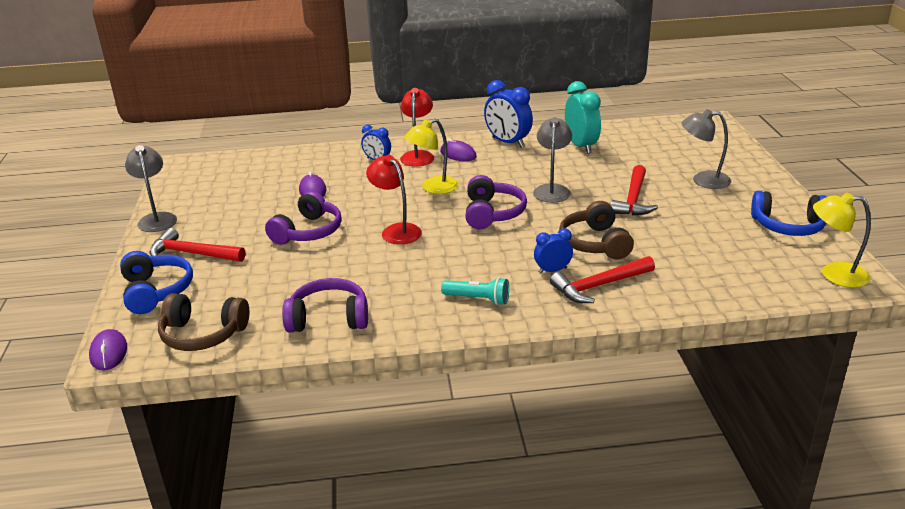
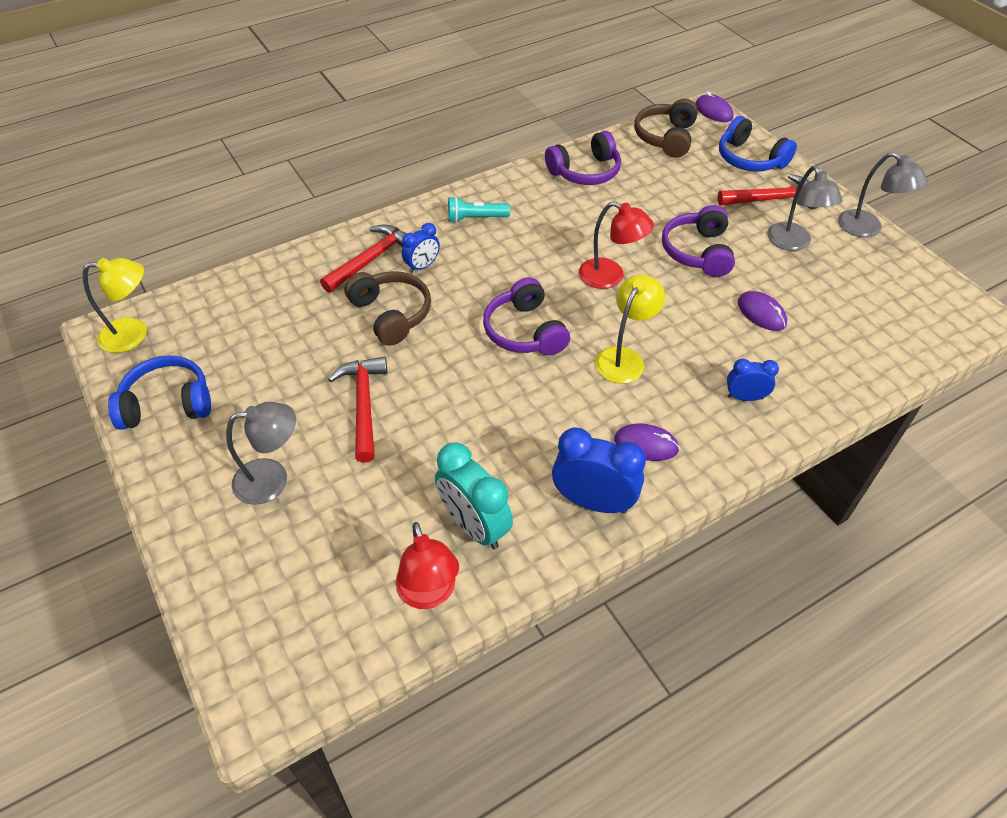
camera: 155 degrees right, 20 degrees up
(203, 334) = (666, 138): brown headphones -> brown headphones turned 60 degrees counterclockwise
(418, 155) = (699, 424): red lamp -> red lamp (429, 594)
(552, 190) = (474, 396): grey lamp -> grey lamp (793, 243)

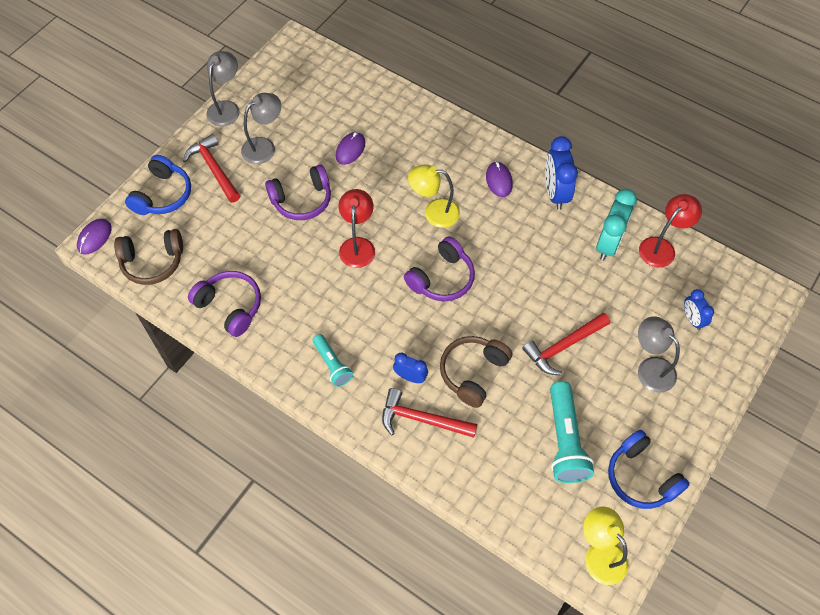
camera: 115 degrees left, 10 degrees up
(260, 357) = (564, 440): none -> turquoise flashlight
(745, 397) = (432, 142): blue clock -> blue clock (692, 319)

